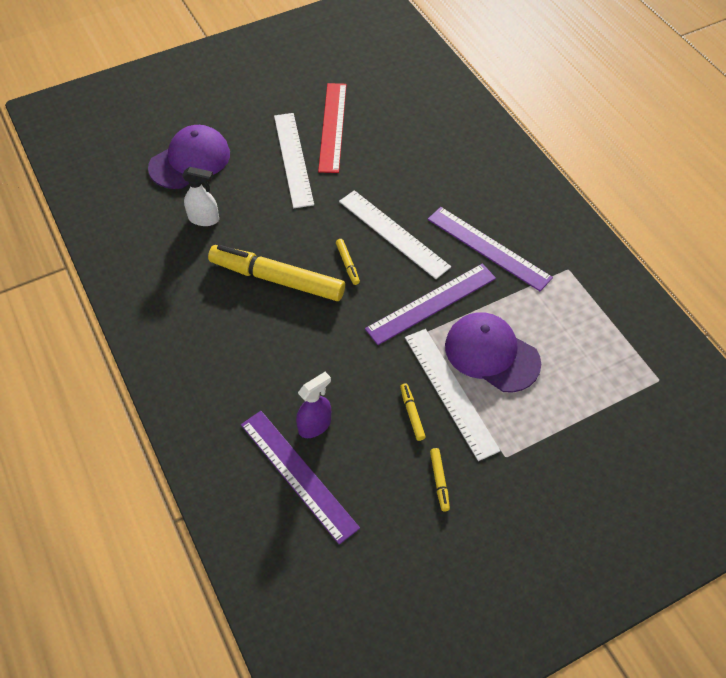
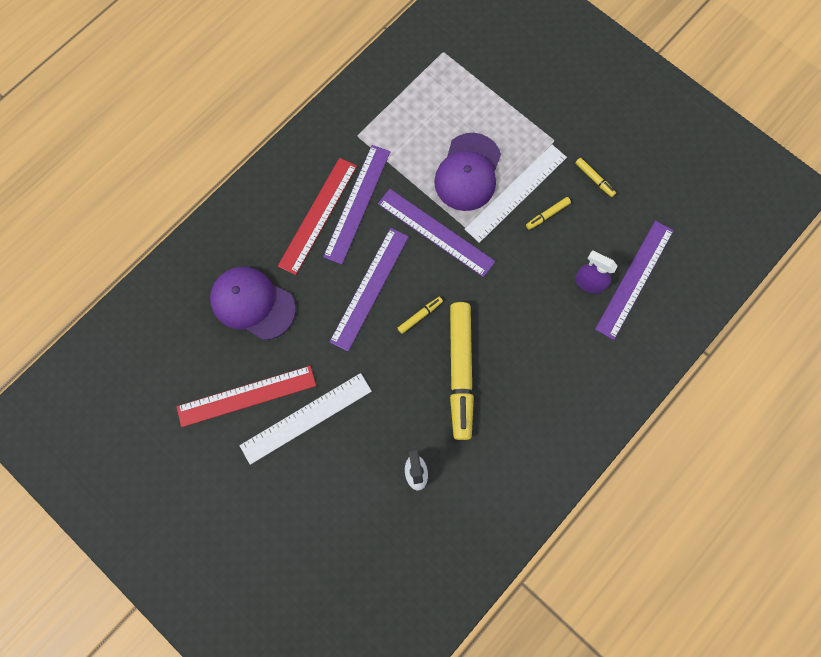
camera: 110 degrees left, 20 degrees up
(190, 160) = (344, 525): purple cap -> purple cap (252, 303)
(393, 233) = (369, 288): white ruler -> purple ruler
(439, 481) = (594, 179): yellow marker -> yellow marker turned 75 degrees clockwise
(486, 214) = (318, 215): none -> red ruler

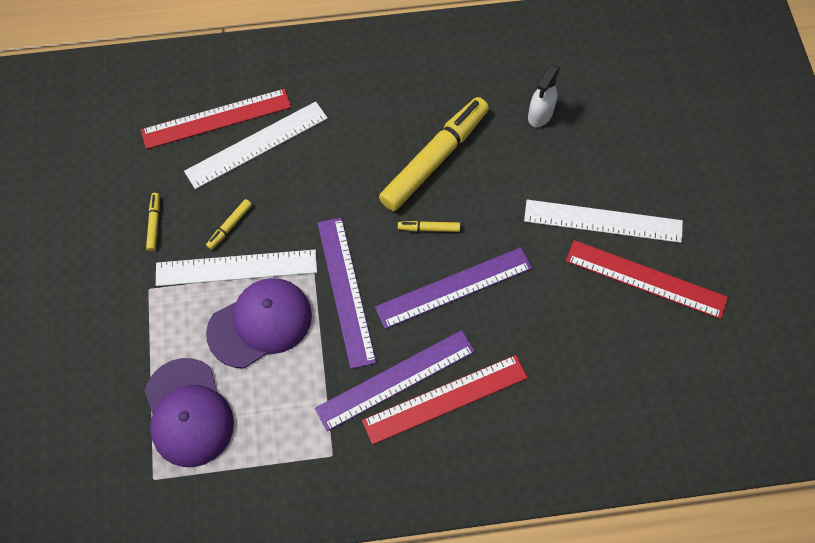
camera: 140 degrees left, 10 degrees down
(252, 303) = (579, 360): purple cap -> purple cap (188, 412)
(547, 215) = (230, 226): yellow marker -> yellow marker turned 120 degrees clockwise
(588, 283) = (256, 144): purple spray bottle -> white ruler
(634, 279) = (216, 119): purple ruler -> red ruler

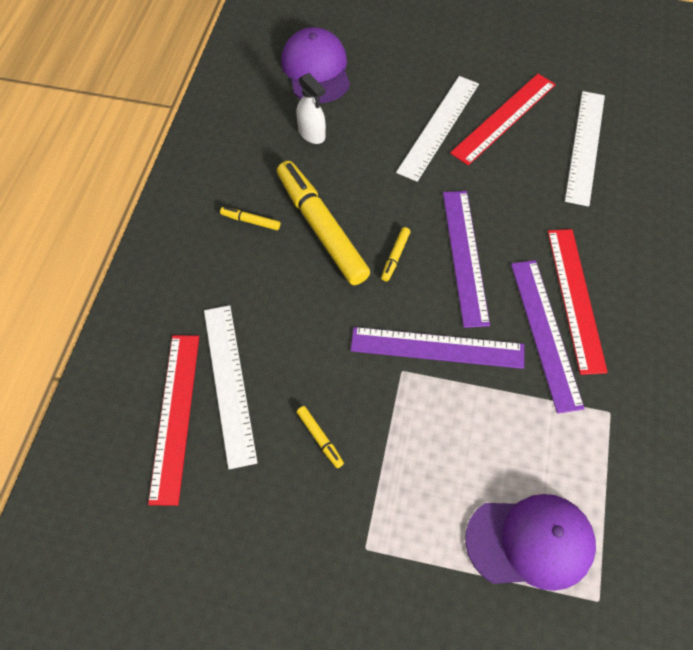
camera: 70 degrees left, 5 degrees down
(154, 224) = (283, 520): yellow marker -> yellow marker (250, 221)
(236, 268) = (373, 445): white ruler -> white ruler (585, 146)
(260, 323) = (447, 439): purple cap -> purple cap (316, 69)

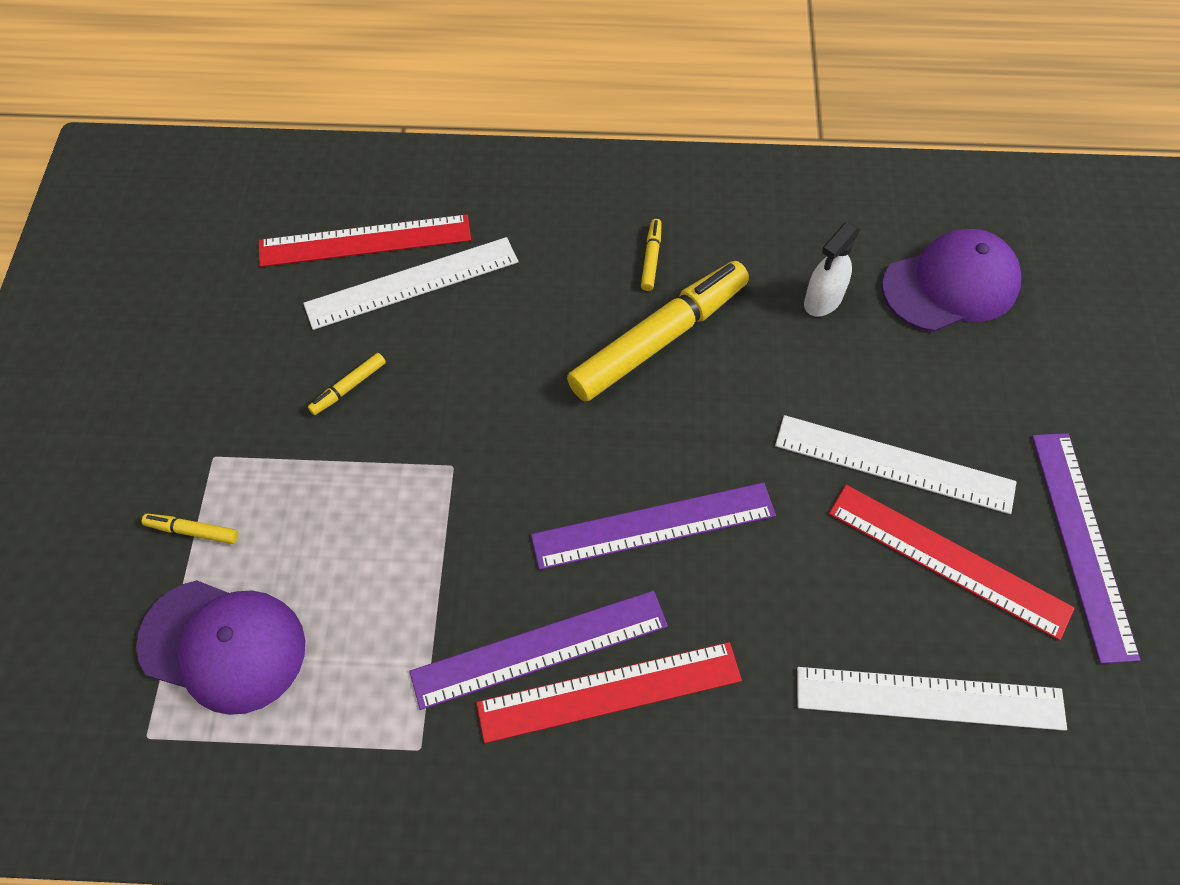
camera: 80 degrees right, 0 degrees up
(395, 256) = (632, 434): yellow marker -> yellow marker (192, 531)
(437, 348) = (493, 504): purple ruler -> purple ruler (1082, 542)
(530, 542) = (223, 645): purple cap -> purple cap turned 60 degrees counterclockwise

